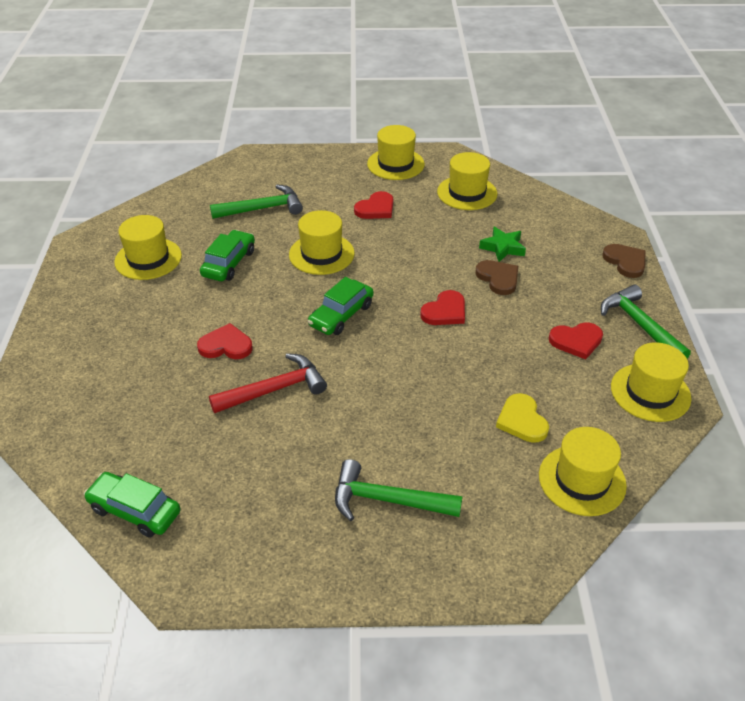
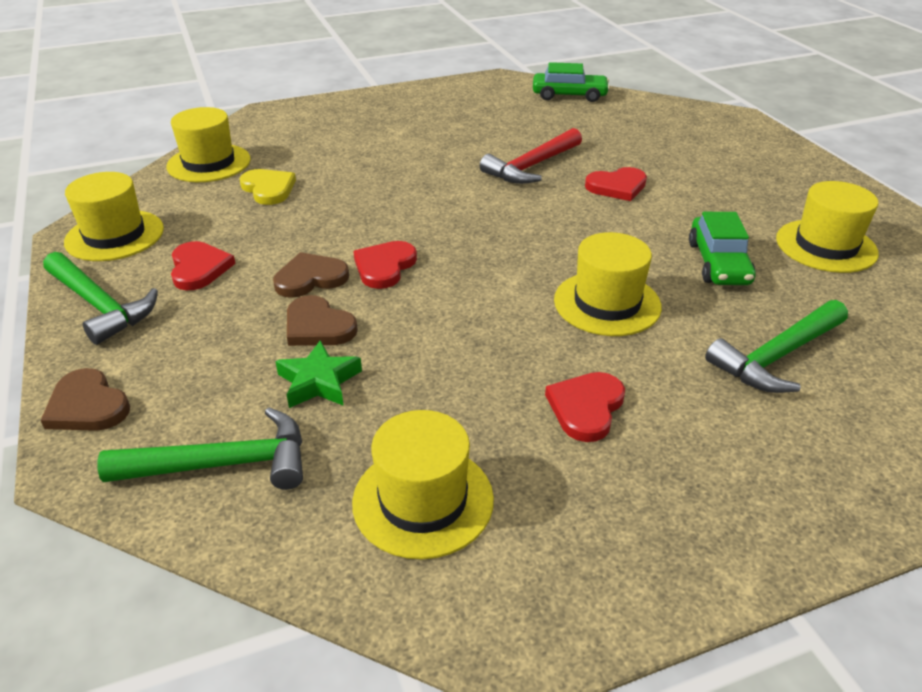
camera: 160 degrees right, 5 degrees down
(341, 315) = (516, 236): green car -> none
(388, 500) = (380, 128): green hammer -> green hammer (222, 464)
(395, 164) = (631, 551): yellow hat -> none
(497, 314) = (310, 278): none -> brown heart
(576, 341) = (199, 268): red heart -> red heart turned 105 degrees clockwise

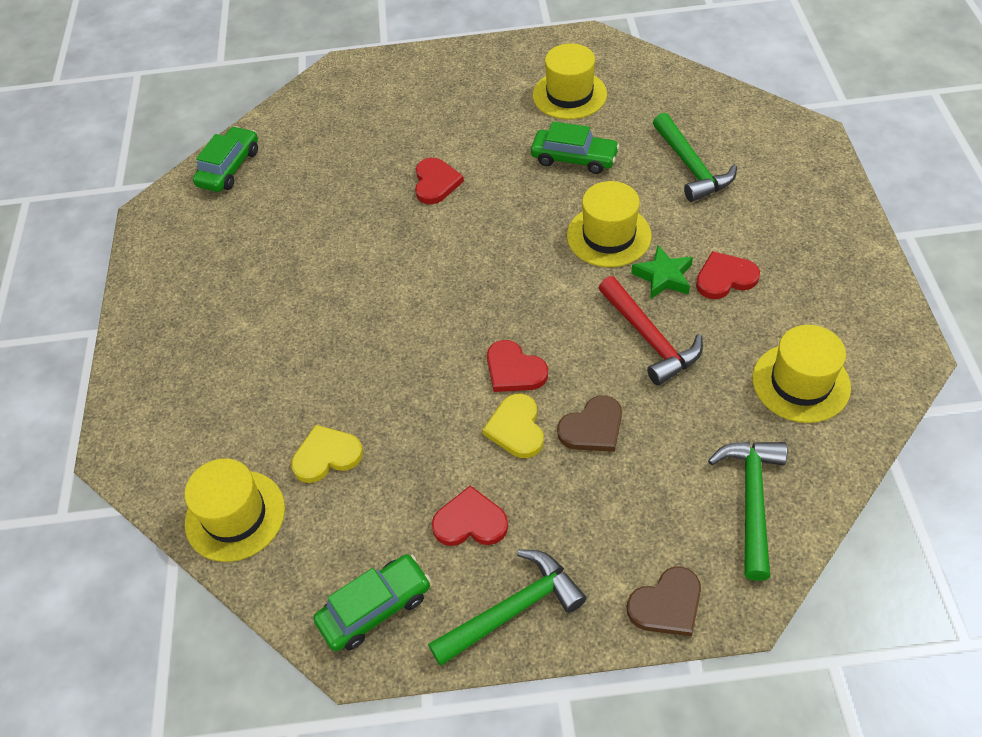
camera: 70 degrees left, 15 degrees up
(115, 235) = (375, 608): yellow hat -> green car
(310, 278) = (516, 428): brown heart -> yellow heart
(319, 382) = (667, 432): green star -> green star (663, 277)
(532, 166) = (372, 231): red hammer -> red hammer (649, 338)
(586, 408) = (725, 278): red heart -> red heart turned 120 degrees clockwise

